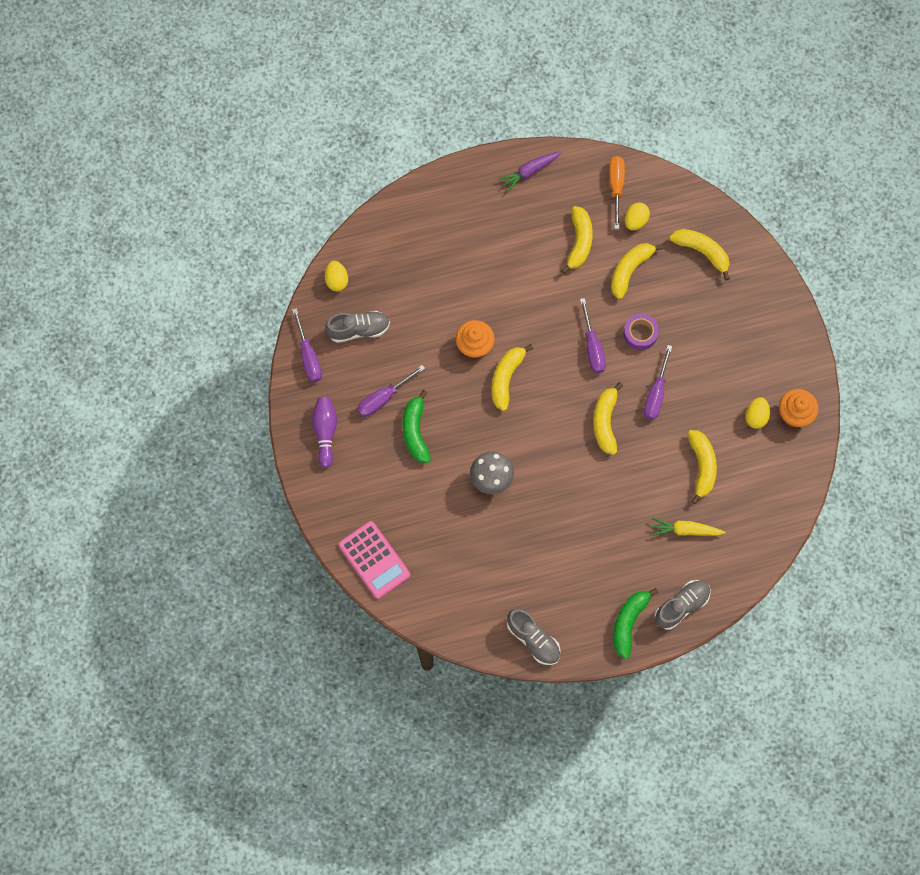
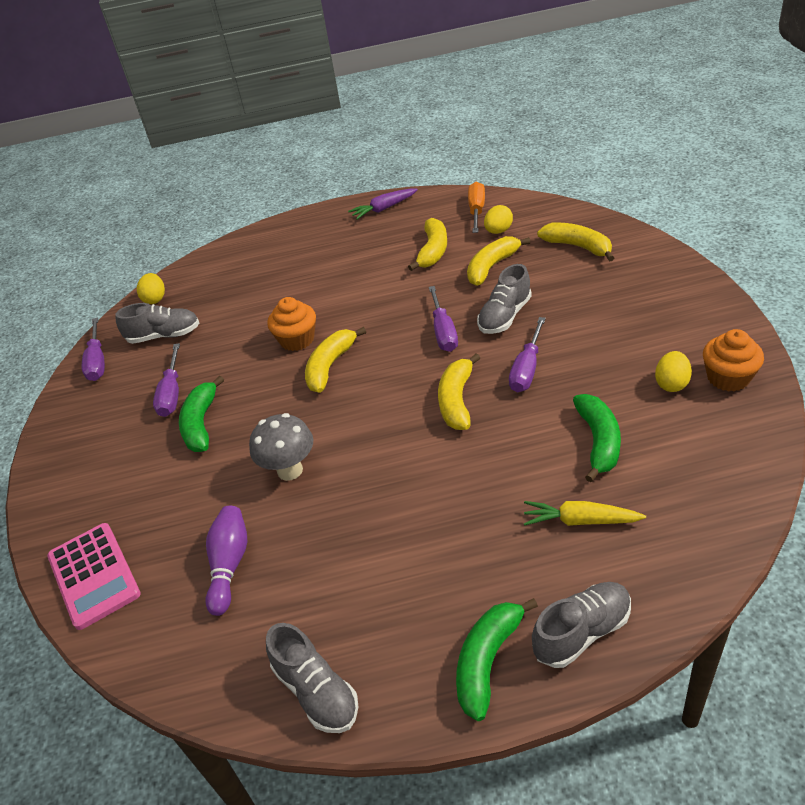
camera: 10 degrees right, 30 degrees down
(325, 432) = (87, 430): purple bowling pin -> purple bowling pin (229, 565)
(383, 398) = (172, 393): purple screwdriver -> purple screwdriver turned 60 degrees counterclockwise
(640, 334) = (504, 316): purple tape -> grey shoe
(702, 466) = (598, 441): yellow banana -> green banana

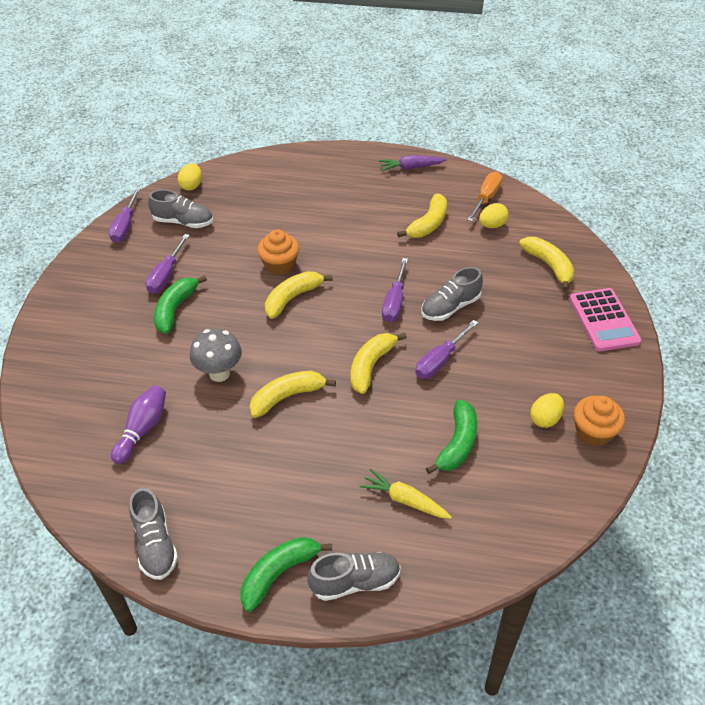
camera: 15 degrees right, 5 degrees up
(94, 575) = (50, 399): pink calculator -> pink calculator (603, 320)
(491, 267) = (467, 257): yellow banana -> yellow banana (287, 397)

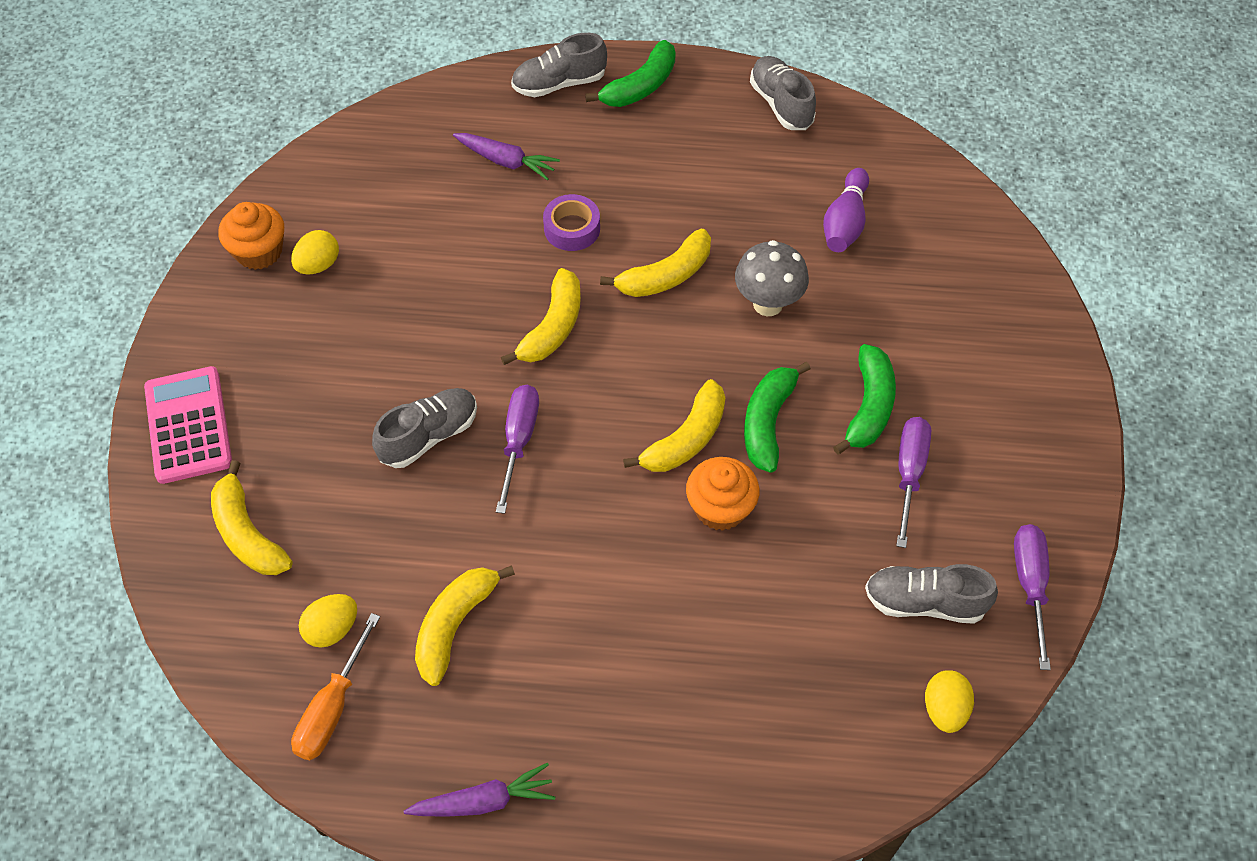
camera: 175 degrees right, 10 degrees up
(353, 437) = (572, 228): none -> purple tape
(405, 500) = (505, 161): yellow carrot -> purple carrot
(440, 360) = (452, 342): purple screwdriver -> none
(457, 444) = (438, 227): green banana -> green banana (767, 422)

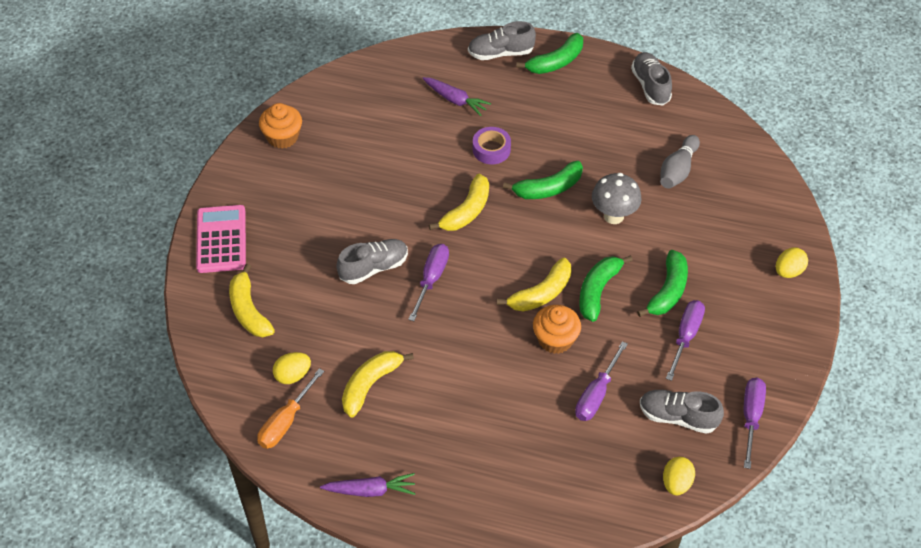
camera: 10 degrees right, 5 degrees down
(318, 265) = (320, 151): yellow egg -> yellow egg (788, 271)
(665, 276) = (548, 188): yellow banana -> green banana
(798, 585) = (596, 394): none -> purple screwdriver
(845, 223) = (678, 170): purple bowling pin -> grey bowling pin

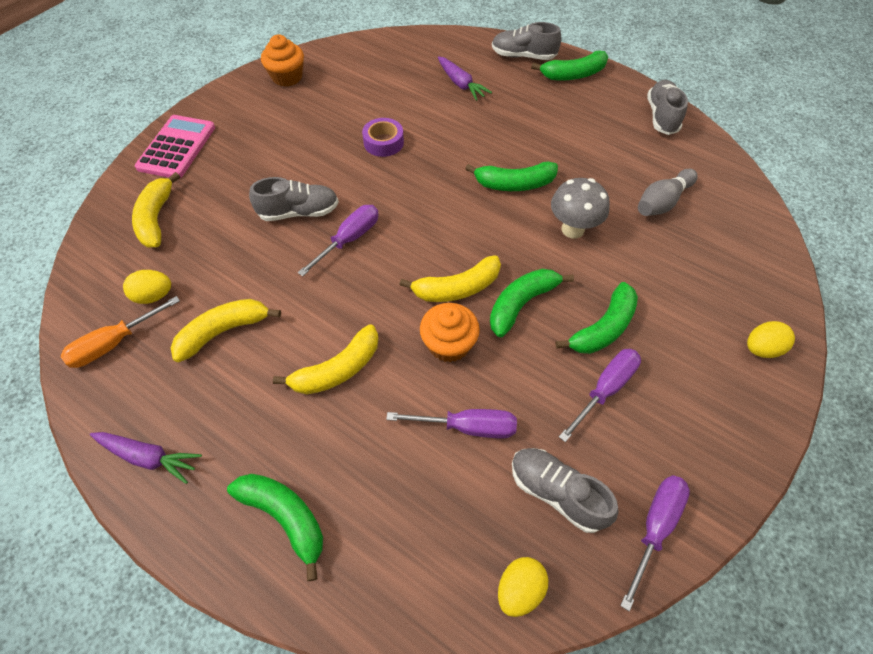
camera: 20 degrees right, 5 degrees up
(466, 211) = (420, 184): yellow banana -> yellow banana (337, 369)
(491, 150) = (473, 134): purple tape -> purple tape (383, 142)
(496, 494) = (285, 517): none -> green banana
(596, 394) = (467, 427): purple screwdriver -> purple screwdriver turned 135 degrees counterclockwise

